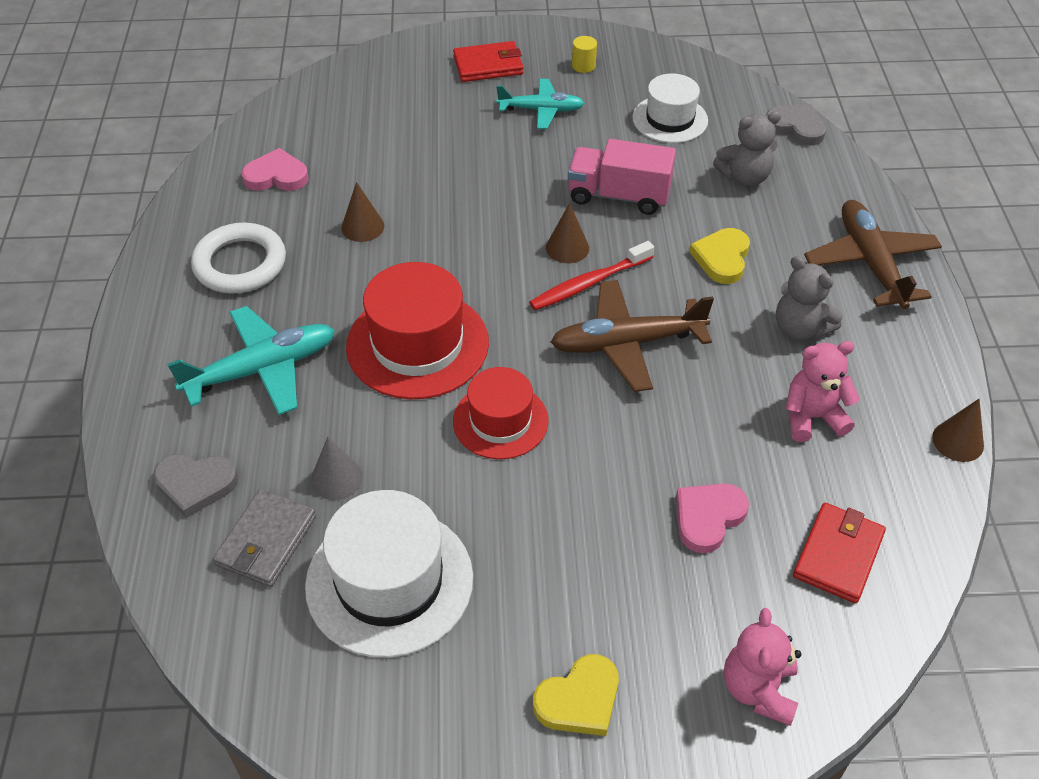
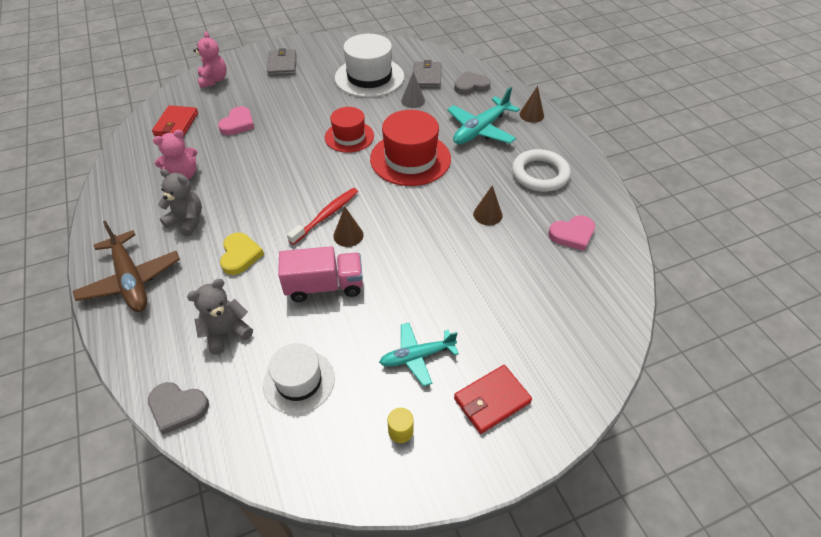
camera: 160 degrees right, 0 degrees up
(579, 700) = (282, 65): yellow heart -> grey wallet
(627, 343) = (293, 187): brown plane -> none
(958, 441) = (102, 182): brown cone -> brown cone (531, 115)

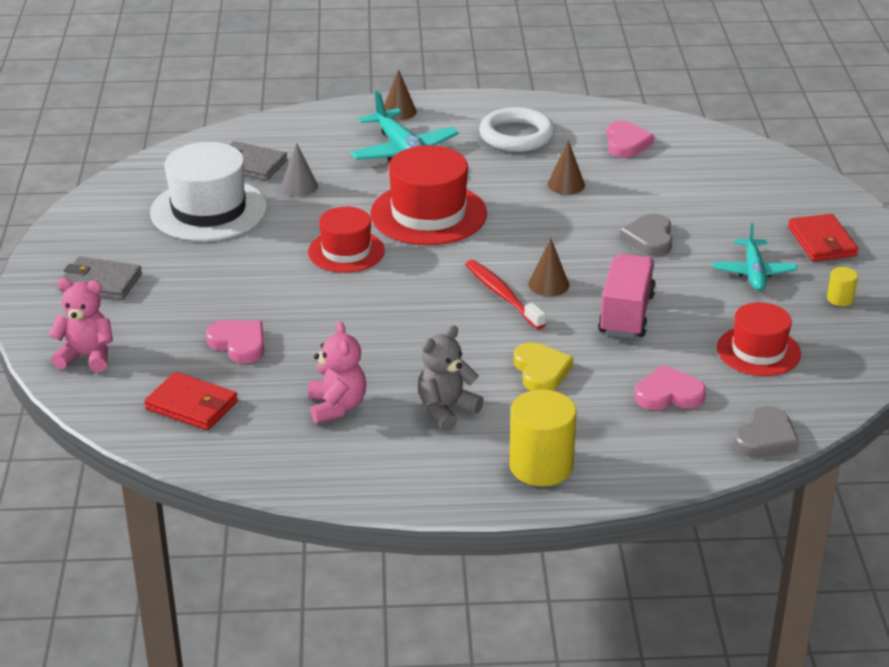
camera: 70 degrees left, 15 degrees down
(131, 280) = (541, 466): brown plane -> yellow cylinder
(226, 332) = (668, 394): grey teddy bear -> pink heart
(240, 255) = (541, 371): yellow heart -> yellow heart turned 60 degrees clockwise
(299, 381) = (758, 351): white hat -> red hat
(471, 86) = (300, 137): grey heart -> grey heart (649, 238)

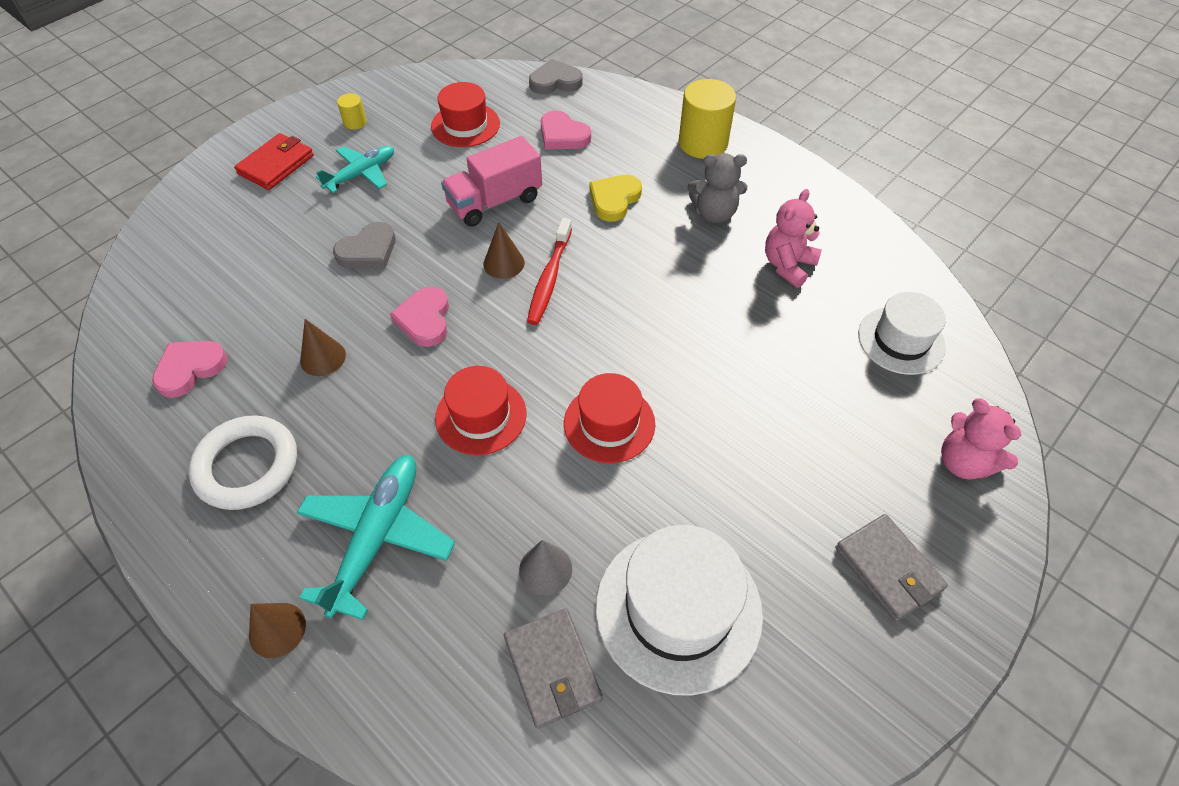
camera: 135 degrees left, 20 degrees up
(192, 405) = (901, 340): red wallet -> white hat
(239, 344) = (810, 378): pink heart -> pink heart (425, 319)
(428, 214) = (481, 416): red hat -> red hat, size x0.64

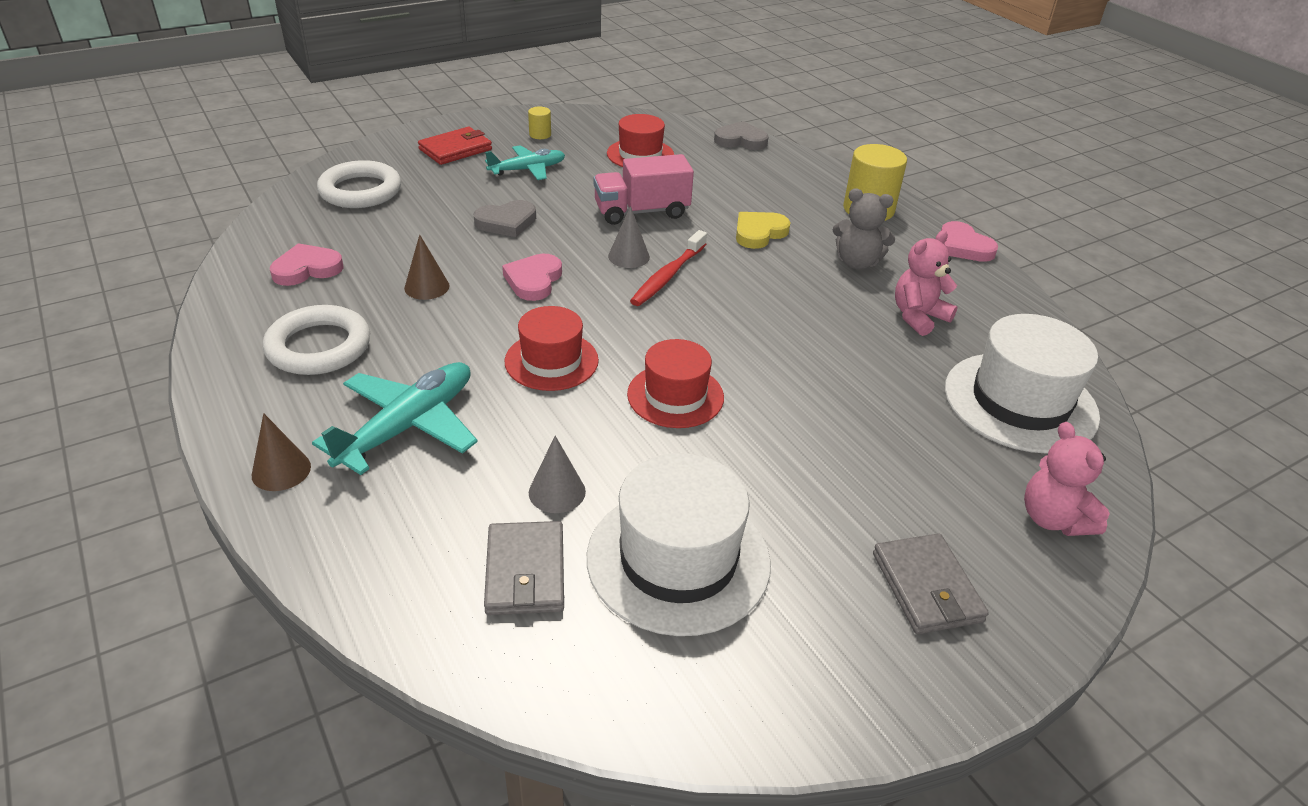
camera: 15 degrees right, 15 degrees down
(200, 248) = (360, 191): none -> white ring
(504, 263) = (628, 256): brown cone -> grey cone
(563, 135) = (730, 178): pink heart -> pink heart (963, 246)
(901, 340) = (1020, 402): white hat -> white hat, size x1.57

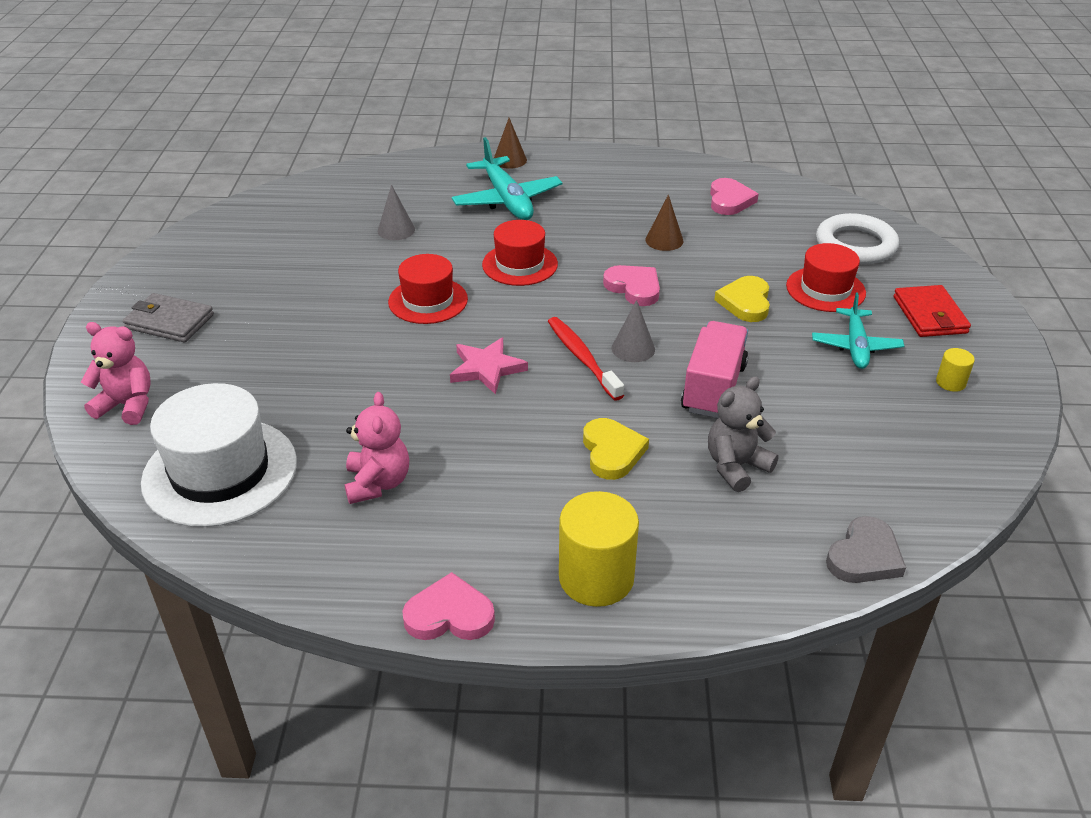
camera: 125 degrees right, 0 degrees up
(319, 347) = (621, 188): white ring -> none
(506, 222) = (745, 302): grey heart -> yellow heart
(525, 572) = (353, 206): grey wallet -> none
(640, 154) = (858, 441): red hat -> red hat (825, 289)
(678, 559) = (301, 250): white hat -> none
(736, 318) = (486, 368): none -> pink star
(857, 262) = (499, 495): grey teddy bear -> grey teddy bear (736, 466)

